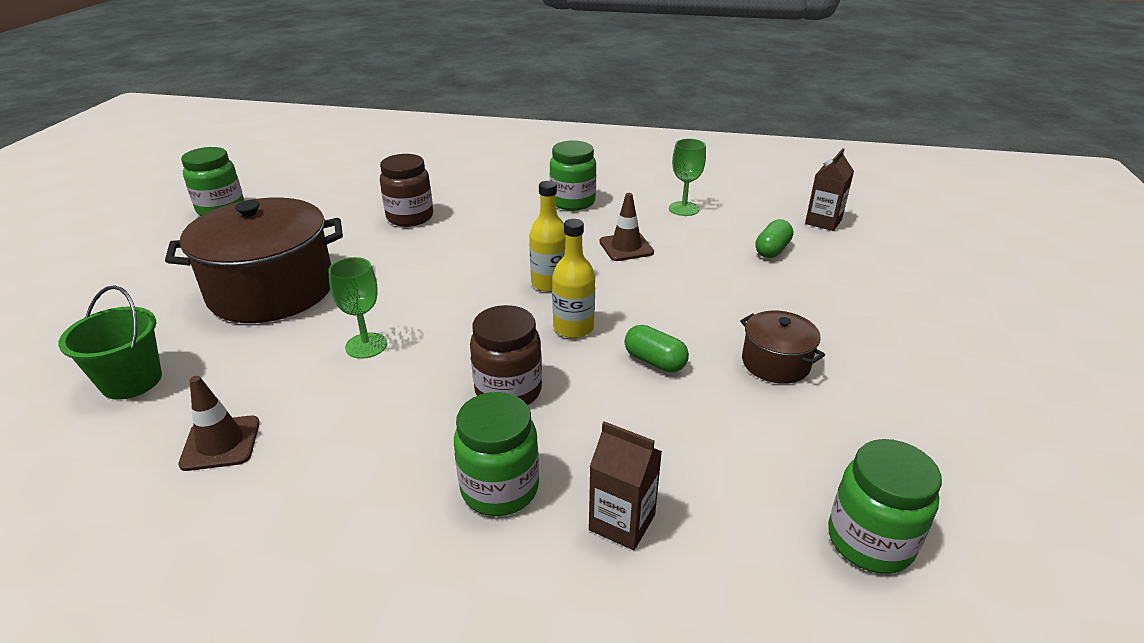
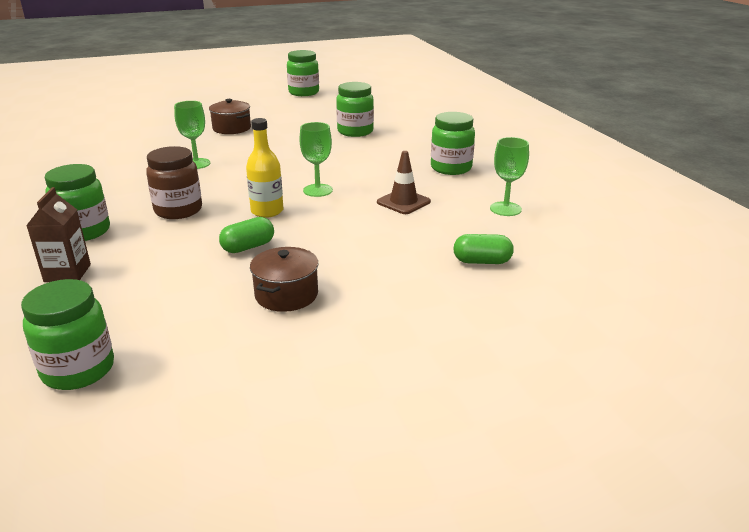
camera: 60 degrees right, 5 degrees down
(132, 381) = (129, 130): green bucket -> none
(221, 443) = (91, 161): brown traffic cone -> none
(272, 290) = (232, 128): brown pot -> brown pot, size x0.48
(410, 217) = (355, 132): brown jar -> green jar
(549, 283) = (318, 190): yellow bottle -> green goblet
(654, 361) = (248, 247): green capsule -> green capsule turned 45 degrees clockwise
(823, 222) = (585, 278): brown carton -> none

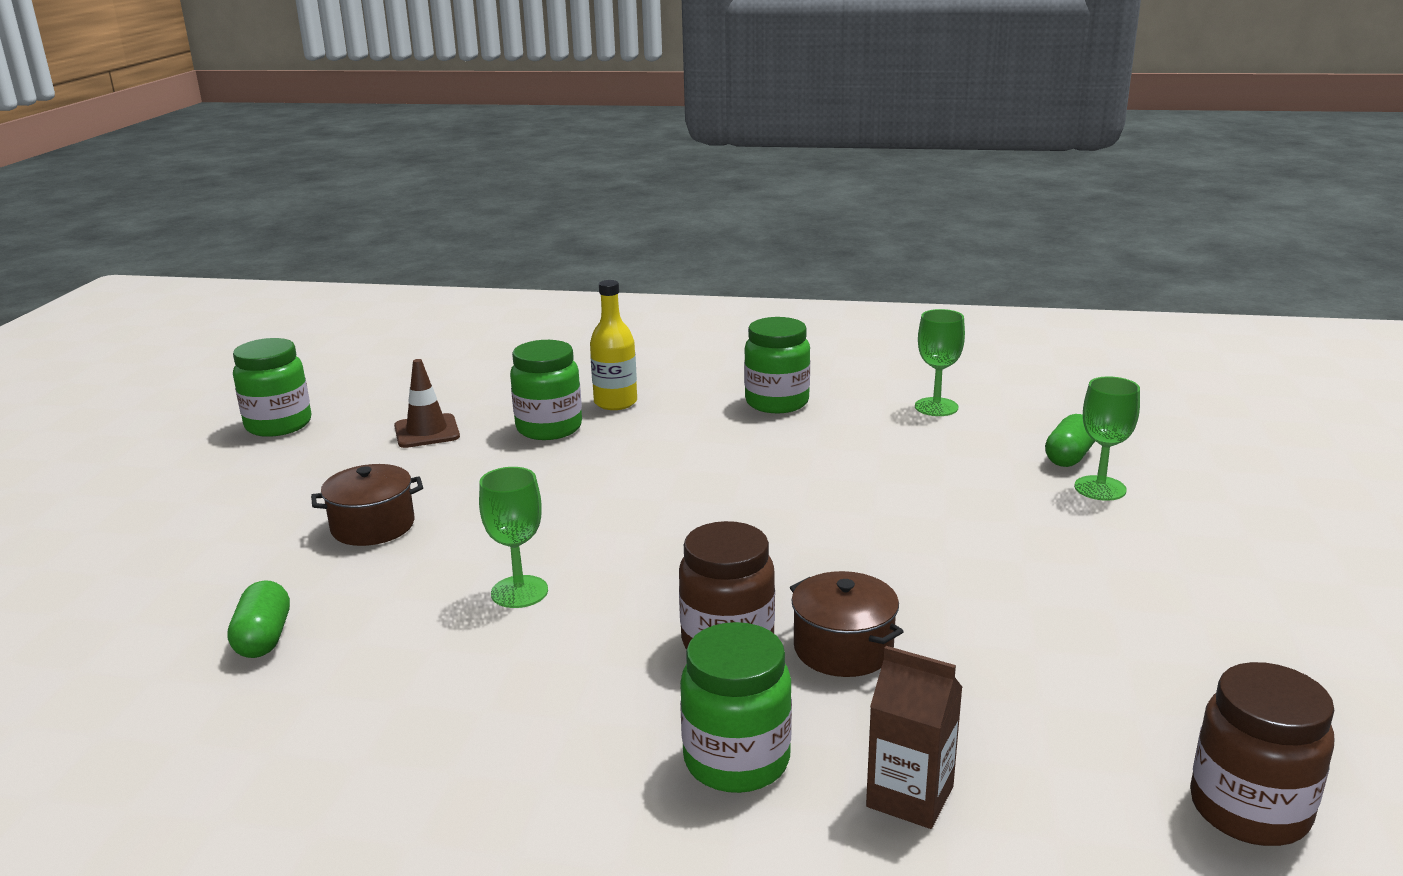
camera: 60 degrees left, 5 degrees down
(78, 370) = (1249, 810): green jar -> brown jar
(248, 247) = (924, 601): green capsule -> green capsule (264, 638)
(267, 211) = (804, 562): yellow bottle -> yellow bottle (615, 402)
(286, 295) = (1093, 598): brown pot -> brown pot (843, 648)
(318, 190) = (761, 507): green goblet -> green goblet (1100, 488)
(403, 202) = (862, 458): brown traffic cone -> brown traffic cone (427, 432)

